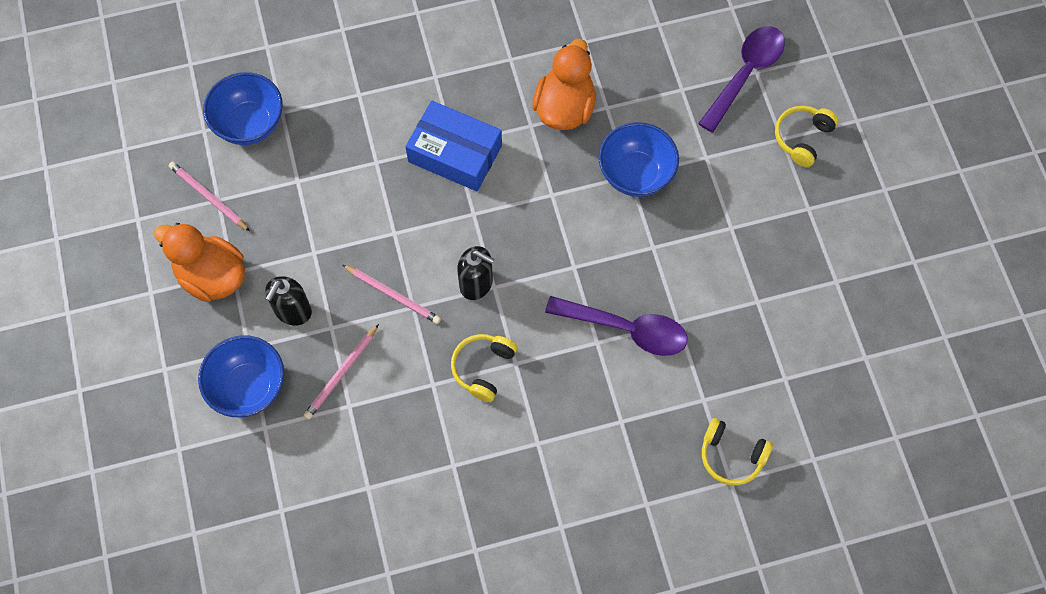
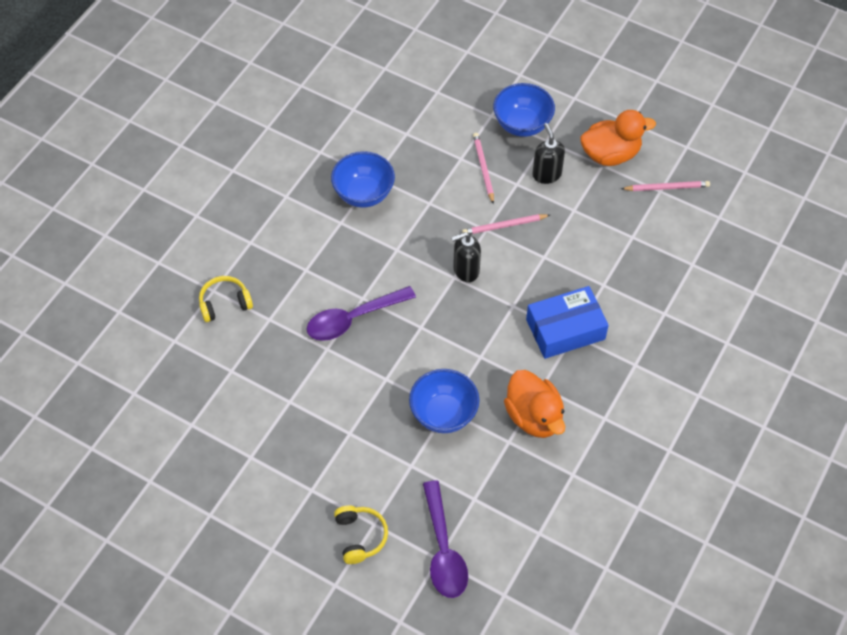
camera: 135 degrees right, 10 degrees down
(250, 124) = (700, 242): blue bowl -> blue bowl (364, 194)
(483, 368) = (411, 232): yellow headphones -> none

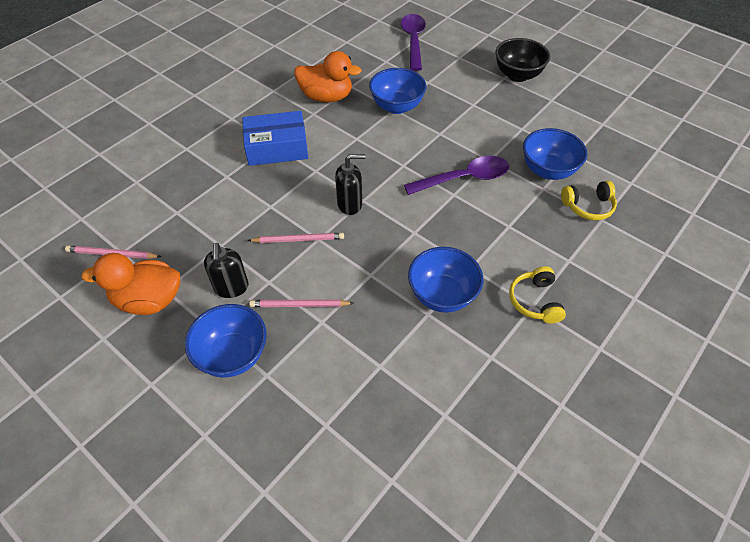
camera: 170 degrees left, 5 degrees down
(263, 343) = (548, 170): none -> blue bowl
(293, 498) = (517, 75): none -> black bowl
(360, 536) = (469, 52): yellow headphones -> yellow headphones (535, 301)
(483, 168) = (299, 305): pink pencil -> pink pencil turned 90 degrees clockwise
(534, 417) = (326, 97): orange duck -> orange duck turned 120 degrees clockwise

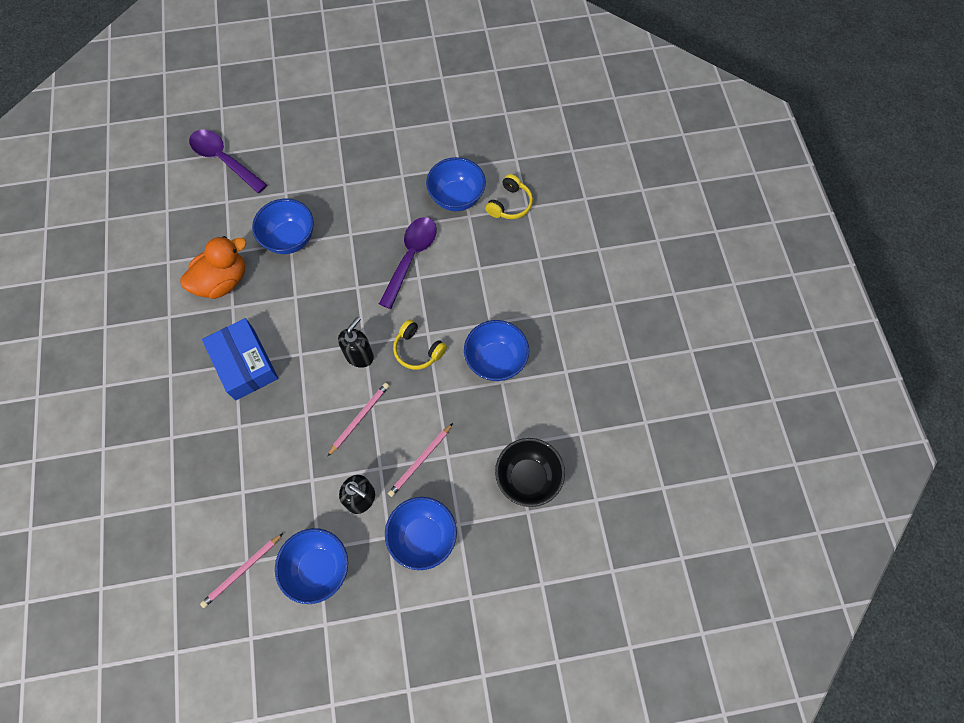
camera: 50 degrees left, 15 degrees up
(149, 300) = (318, 568): orange duck -> blue bowl
(277, 147) = (244, 364): blue box -> blue box turned 60 degrees counterclockwise
(517, 75) = (345, 125): black bowl -> black bowl (528, 478)
(535, 301) = (550, 308): yellow headphones -> yellow headphones (418, 350)

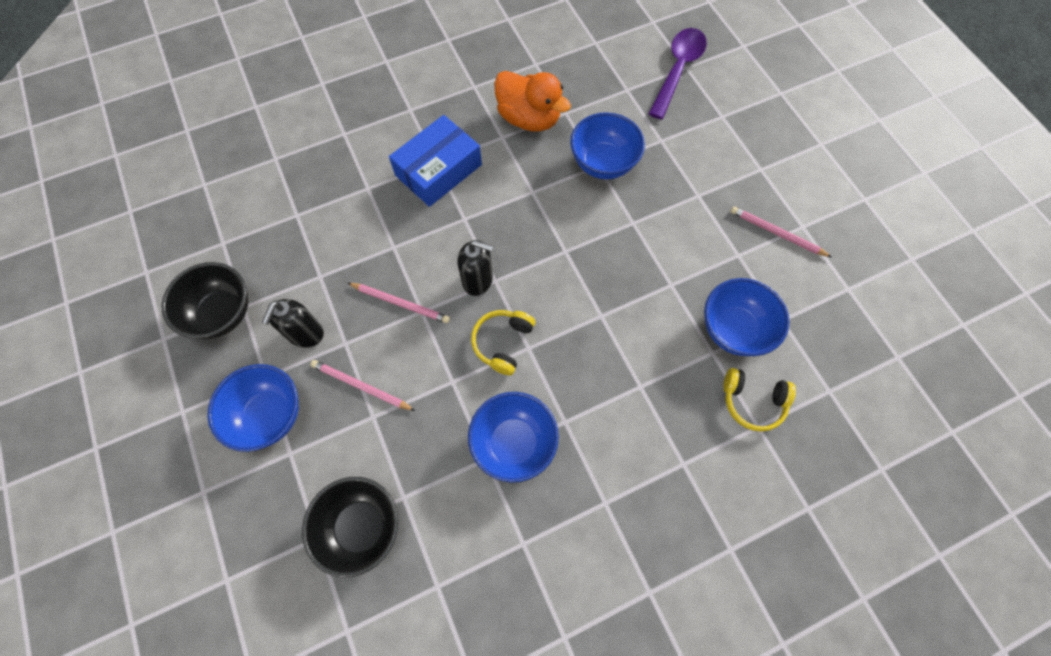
camera: 75 degrees right, 0 degrees up
(242, 571) = (213, 242): pink pencil -> pink pencil (776, 233)
(318, 568) = (222, 313): blue bowl -> black bowl
(411, 258) = (625, 299): purple spoon -> none

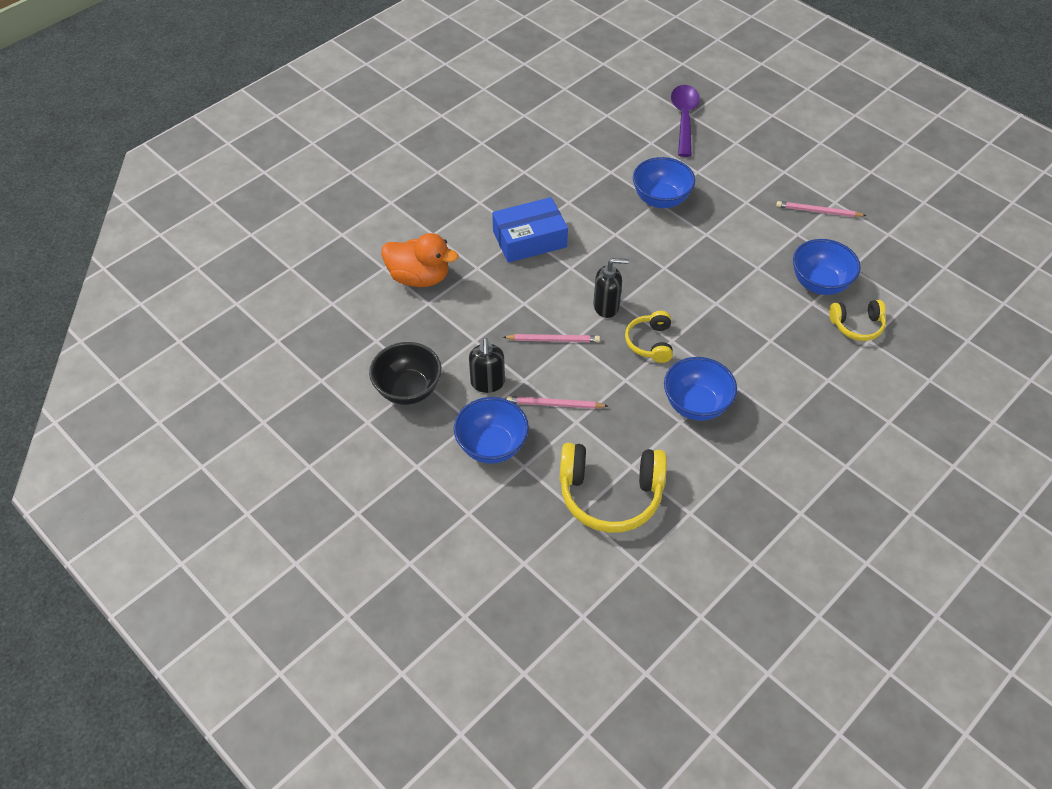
camera: 20 degrees left, 15 degrees down
(361, 527) = (610, 495): black bowl -> yellow headphones
(438, 170) = (529, 239): blue box -> blue box turned 45 degrees clockwise
(529, 118) = (583, 183): orange duck -> orange duck (419, 277)

